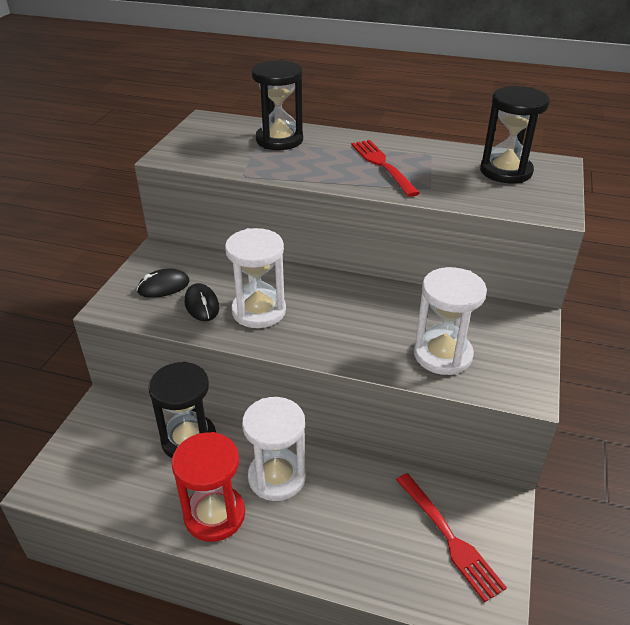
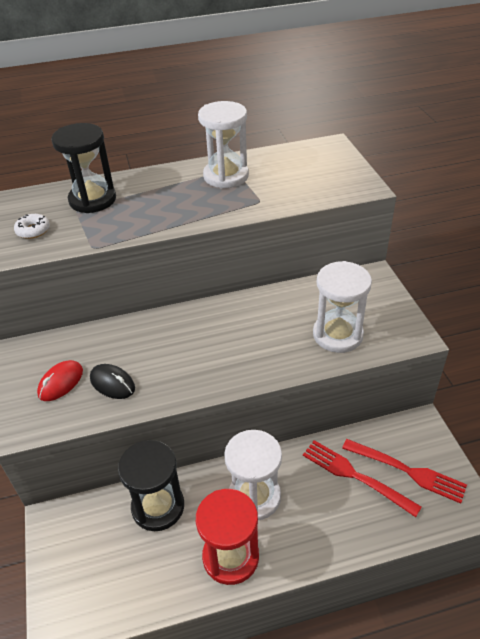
camera: 30 degrees left, 5 degrees up
(163, 287) = (61, 382): black mouse -> red mouse
(210, 147) = (33, 230): none -> white donut
(259, 311) = (167, 365): white hourglass -> white hourglass (226, 176)
(382, 165) = (205, 193): red fork -> red fork (355, 476)
(506, 171) = (302, 164): black hourglass -> none

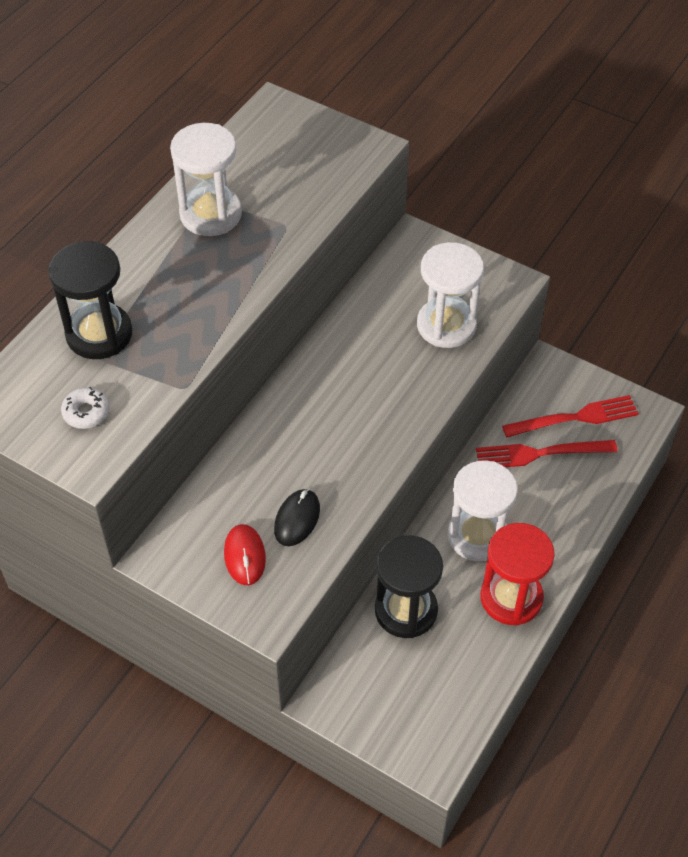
camera: 45 degrees left, 10 degrees up
(112, 383) = (297, 519): black mouse -> black mouse turned 60 degrees counterclockwise

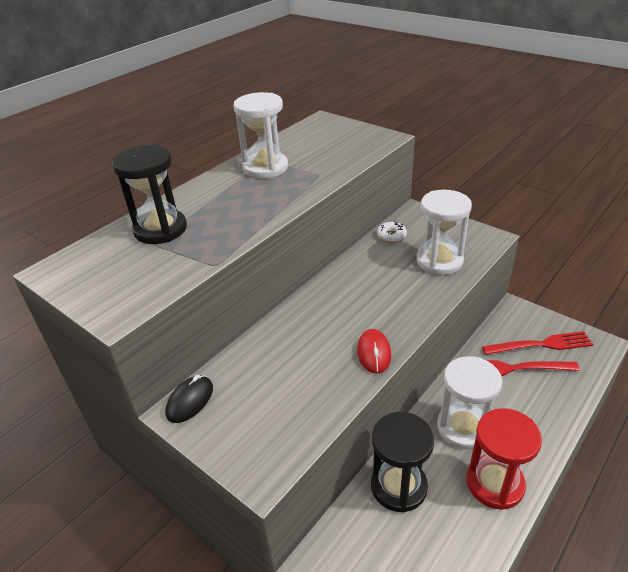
camera: 10 degrees right, 15 degrees down
(86, 412) = (130, 277): white donut -> white donut (391, 236)
(245, 556) = (253, 416): red mouse -> red mouse (374, 353)
(297, 519) = (304, 389): black mouse -> black mouse (190, 401)

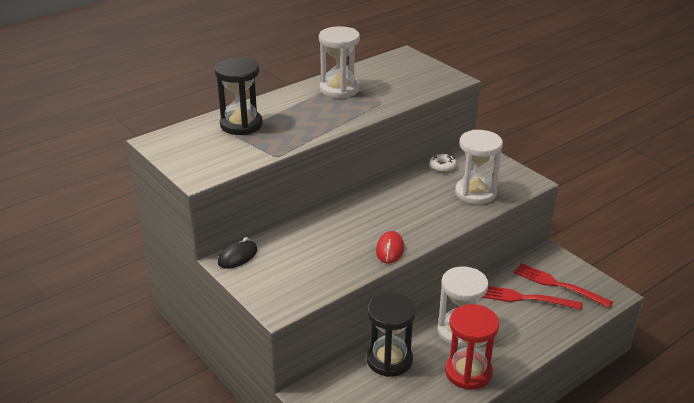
camera: 10 degrees right, 5 degrees down
(540, 344) = (558, 285): red fork -> red fork turned 150 degrees counterclockwise

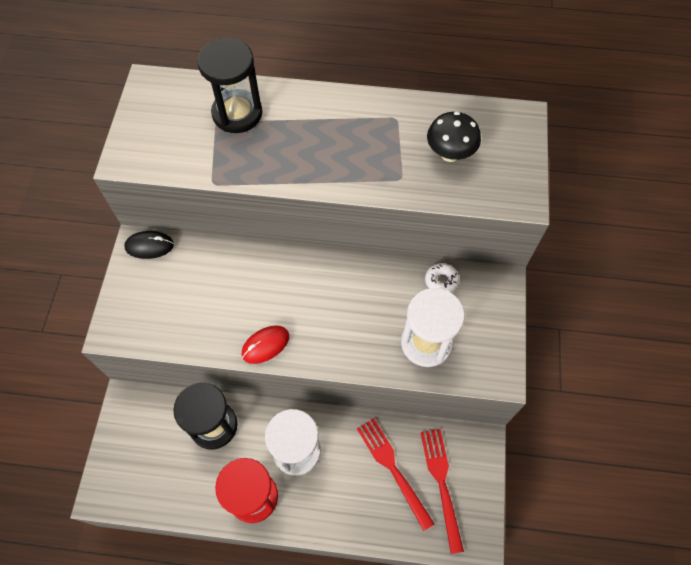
camera: 45 degrees right, 30 degrees up
(339, 89) = (384, 127): white hourglass -> none
(391, 82) = (449, 154): none -> black mushroom

